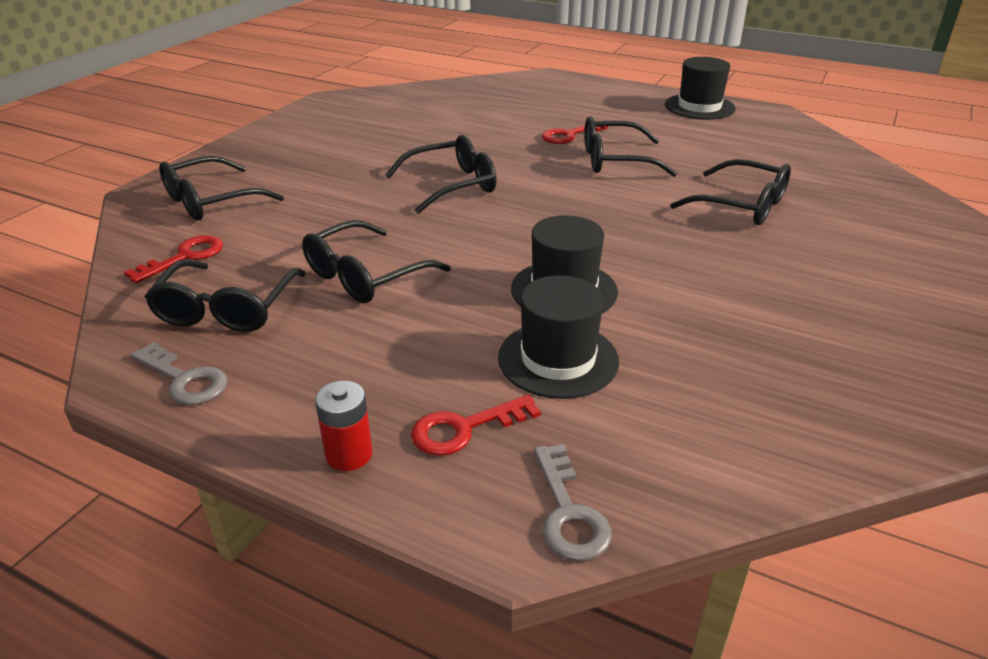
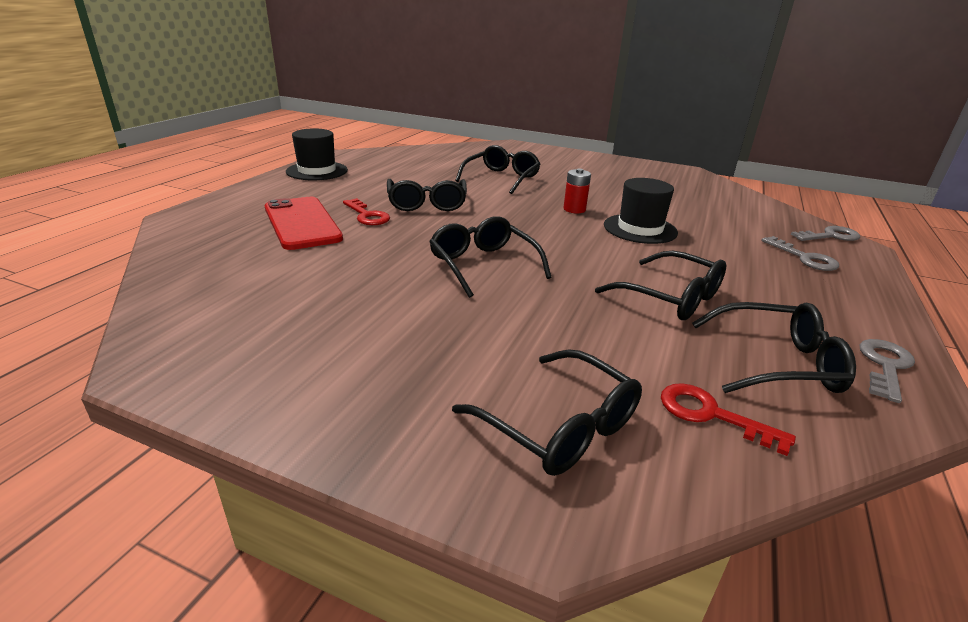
camera: 95 degrees left, 5 degrees down
(349, 454) = (866, 289): red battery -> red battery (574, 209)
(465, 428) = (804, 258): red key -> grey key
(543, 113) = (302, 223): none -> red phone
(558, 359) = (716, 233): black hat -> none

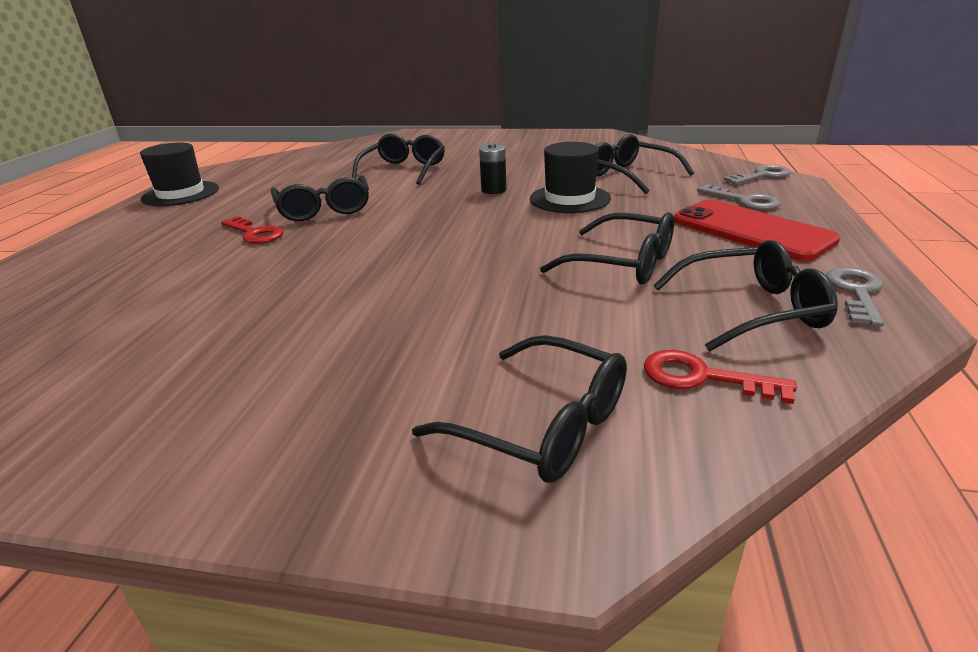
camera: 10 degrees left, 0 degrees up
(302, 223) = (174, 255): red phone -> red phone (751, 230)
(483, 265) = (407, 265): black glasses -> black glasses (630, 175)
(574, 209) = (493, 190): red battery -> black battery

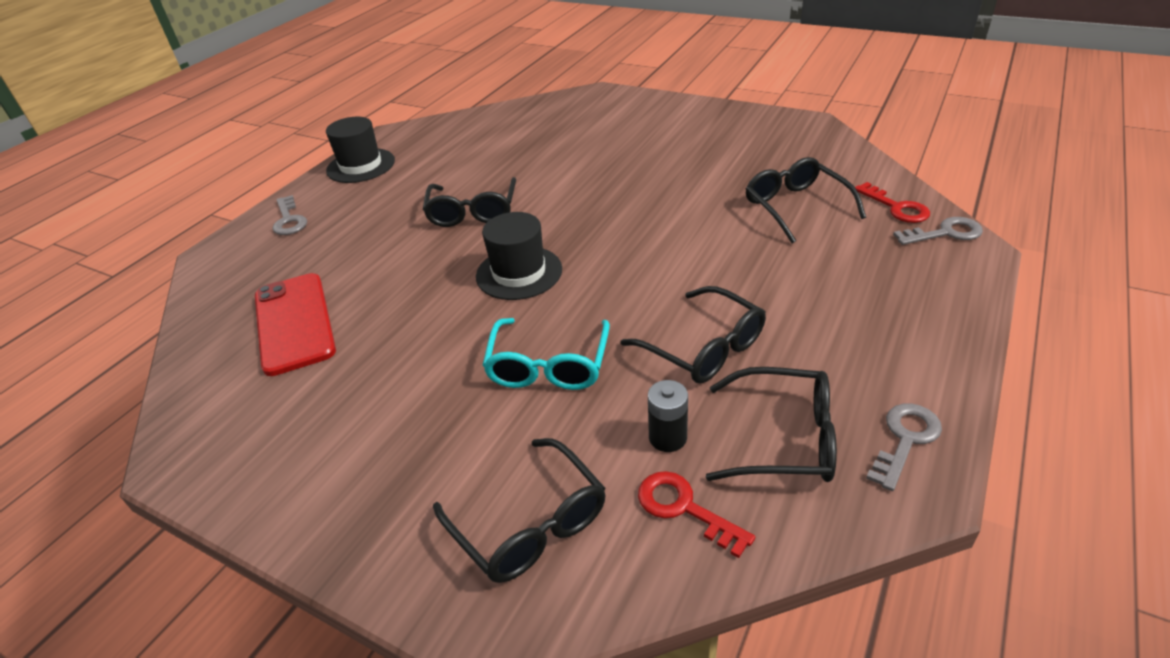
camera: 20 degrees right, 10 degrees up
(255, 233) = (403, 238): red key -> red key (896, 207)
(404, 170) = (569, 159): black glasses -> none
(475, 298) = (548, 365): none -> turquoise glasses
(493, 190) = (641, 209): black battery -> black battery (667, 437)
(569, 199) = (708, 237): black hat -> black hat (519, 273)
(744, 200) = (892, 274): grey key -> grey key (289, 220)
(751, 230) = (865, 325): red phone -> red phone (294, 323)

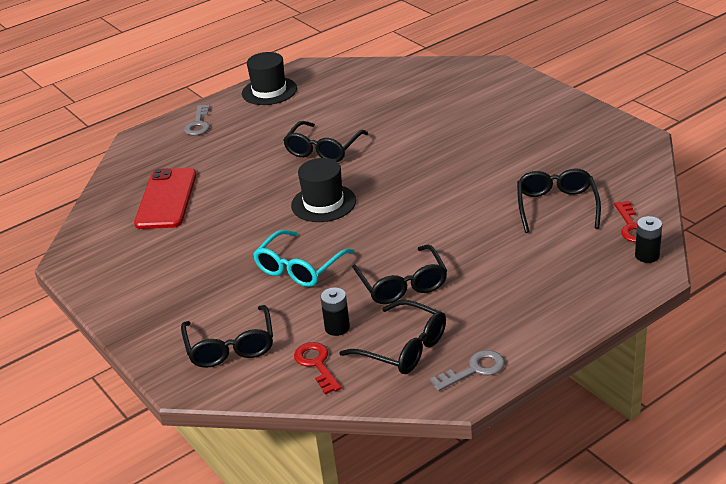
camera: 25 degrees right, 5 degrees down
(945, 233) = (647, 255): grey key -> black battery

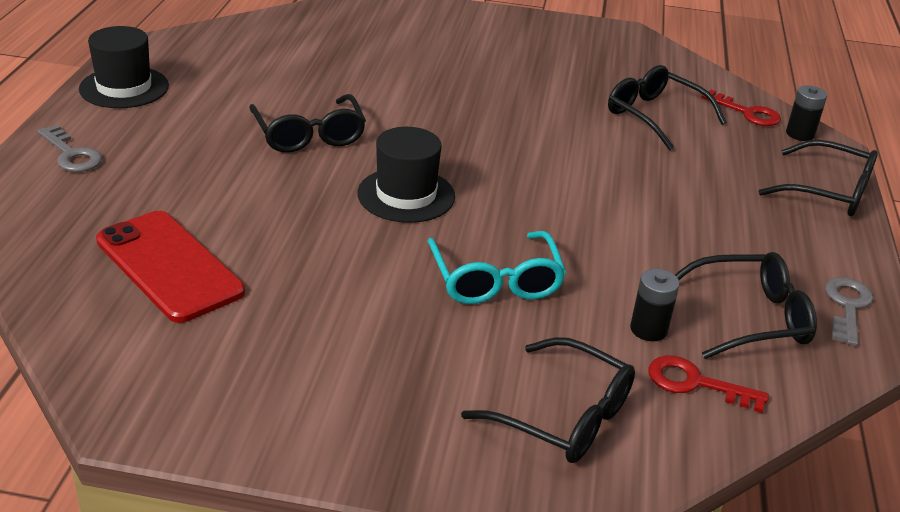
camera: 50 degrees left, 0 degrees up
(402, 284) = (638, 250): black glasses -> black glasses (828, 191)

